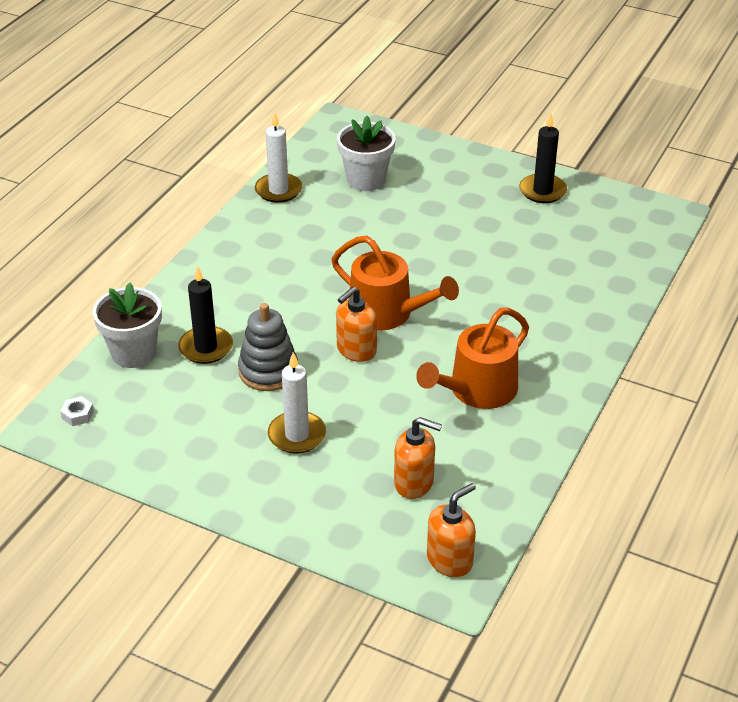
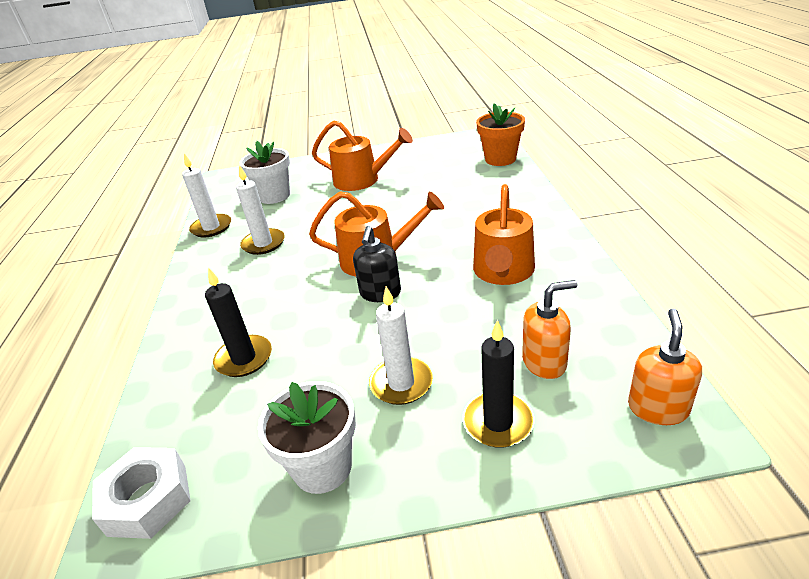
camera: 30 degrees left, 5 degrees down
(77, 415) = (147, 499): white nut -> white nut, size x2.19
(133, 353) = (171, 401): white flower pot -> white flower pot (322, 467)
(268, 371) = (321, 346): grey stacking toy -> none
(308, 238) = (263, 243): none -> white candle
(356, 350) = (380, 293): orange soap dispenser -> black soap dispenser
(468, 206) = (362, 180): none -> orange watering can
(542, 191) = (400, 155): black candle -> black candle (498, 422)
(638, 258) = (500, 159): none -> orange flower pot

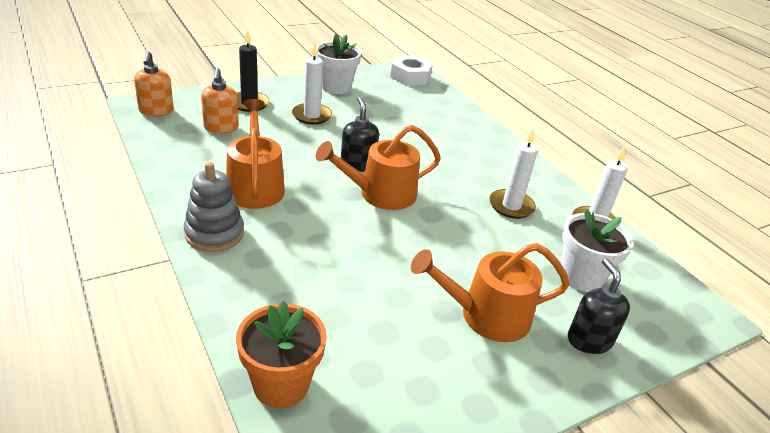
camera: 150 degrees right, 0 degrees up
(244, 358) = (424, 123): black candle -> none
(312, 169) = (589, 340): none -> black soap dispenser
(543, 230) = (214, 234): none -> grey stacking toy
(544, 362) = (221, 128): orange soap dispenser -> orange soap dispenser turned 60 degrees counterclockwise

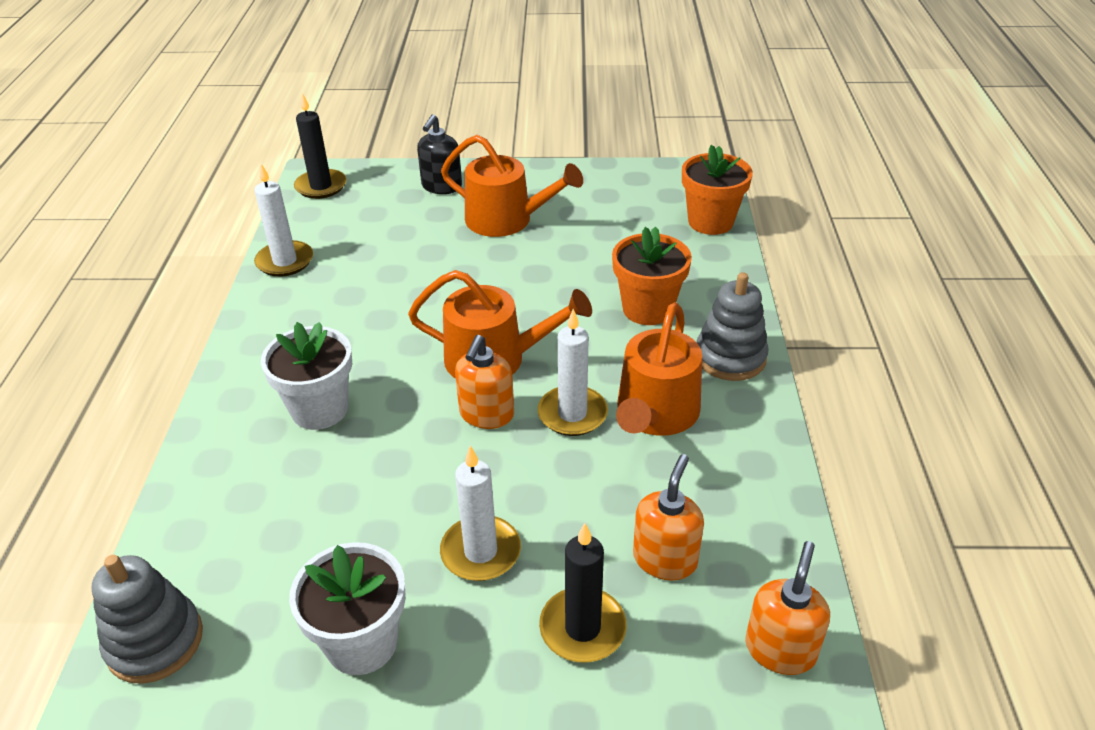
camera: 145 degrees left, 5 degrees up
(297, 257) = (647, 309): none -> orange flower pot
(357, 164) = (486, 415): black soap dispenser -> orange soap dispenser
(410, 77) = (155, 641): white nut -> grey stacking toy
(511, 206) = (350, 303): white candle -> white candle (572, 414)
(581, 276) = (379, 224): white flower pot -> white flower pot (319, 409)
(682, 302) = (321, 186): none -> black candle

